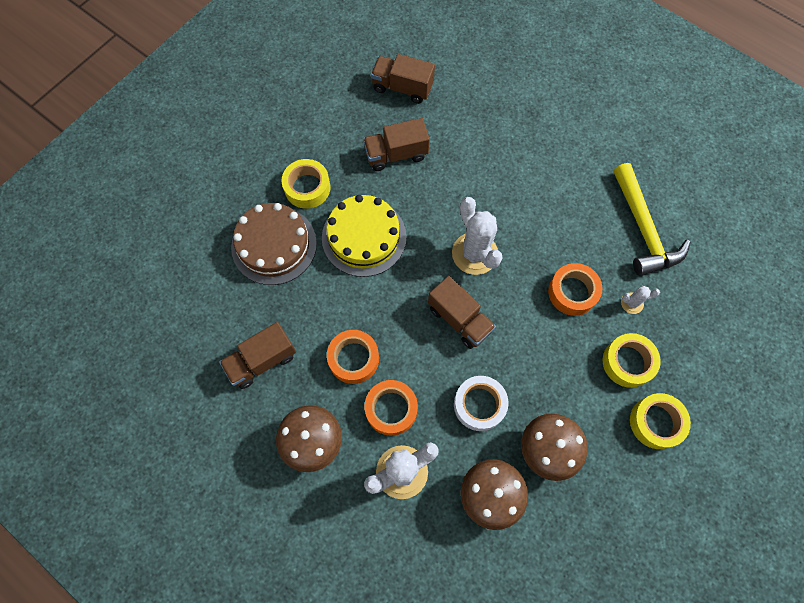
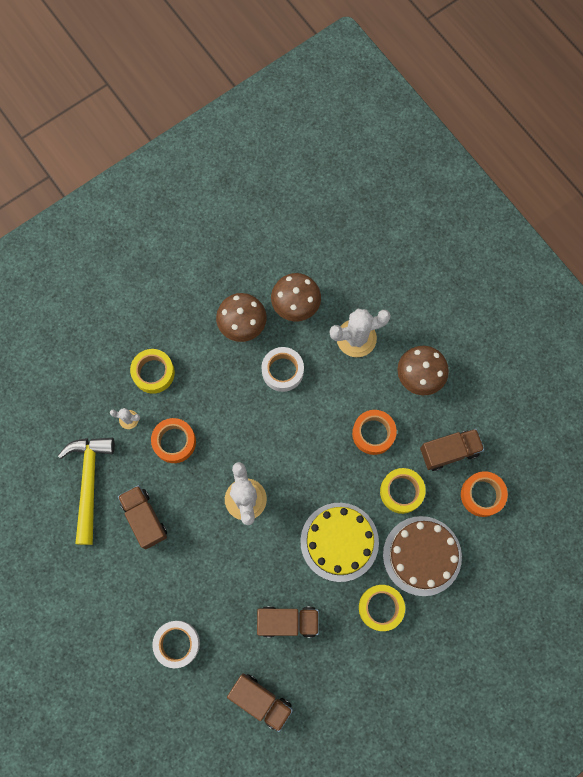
camera: 165 degrees left, 5 degrees up
(391, 409) = (353, 386): orange tape -> orange tape (482, 495)
(459, 319) = (277, 444): brown truck -> brown truck (144, 518)
(495, 112) = (177, 643): none -> white tape
(656, 422) = (152, 323): yellow tape -> yellow tape (401, 491)

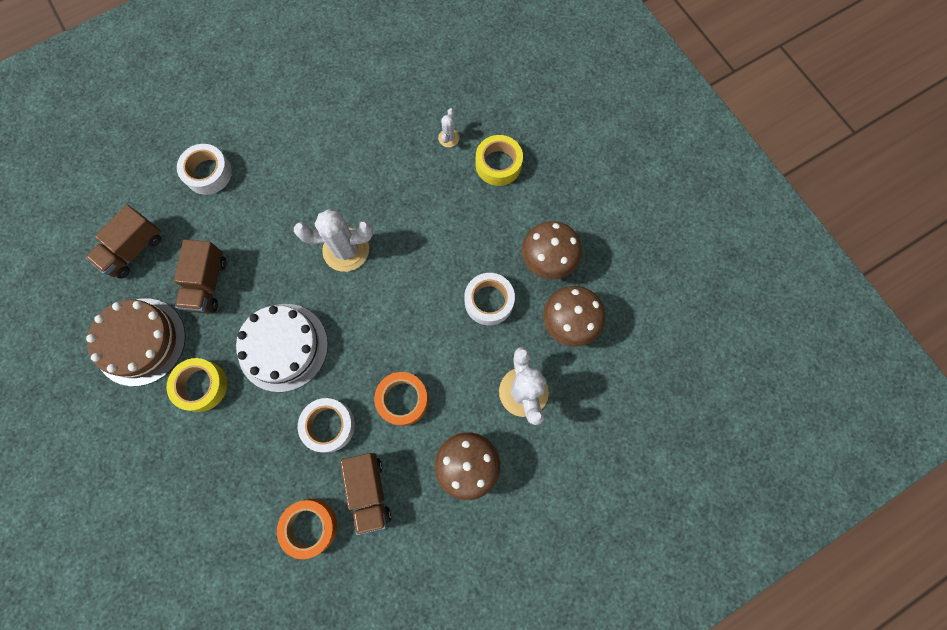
camera: 95 degrees right, 0 degrees up
(89, 482) = (386, 98): yellow hammer -> none
(144, 518) = (340, 148): brown truck -> none
(174, 442) = (419, 181): orange tape -> none
(339, 541) = (283, 347): yellow cake -> white cake
(401, 491) = (329, 425): yellow tape -> white tape
(422, 555) = (250, 441): brown cake -> brown cake (140, 341)

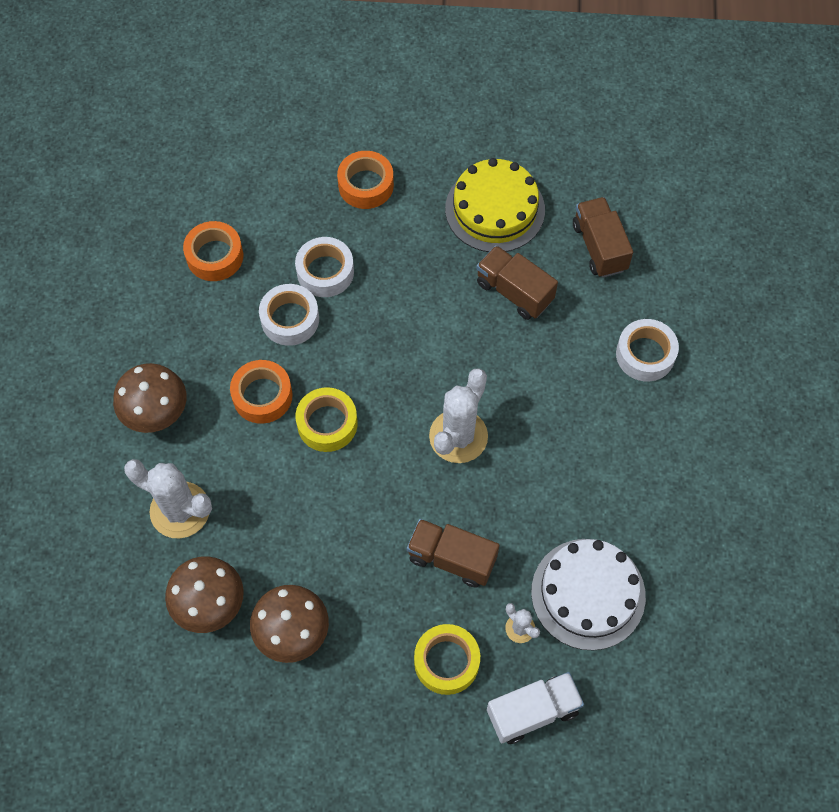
camera: 125 degrees right, 10 degrees down
(140, 341) = (495, 209): brown cake -> yellow cake
(172, 454) = (366, 185): none -> orange tape
(201, 386) = (411, 237): yellow tape -> yellow tape (327, 424)
(283, 347) = (397, 322): white cake -> white cake (588, 593)
(369, 491) = (204, 318): brown truck -> brown truck (451, 559)
(489, 301) = (296, 540): white tape -> white tape (325, 272)
(492, 103) = (532, 711): none -> white truck

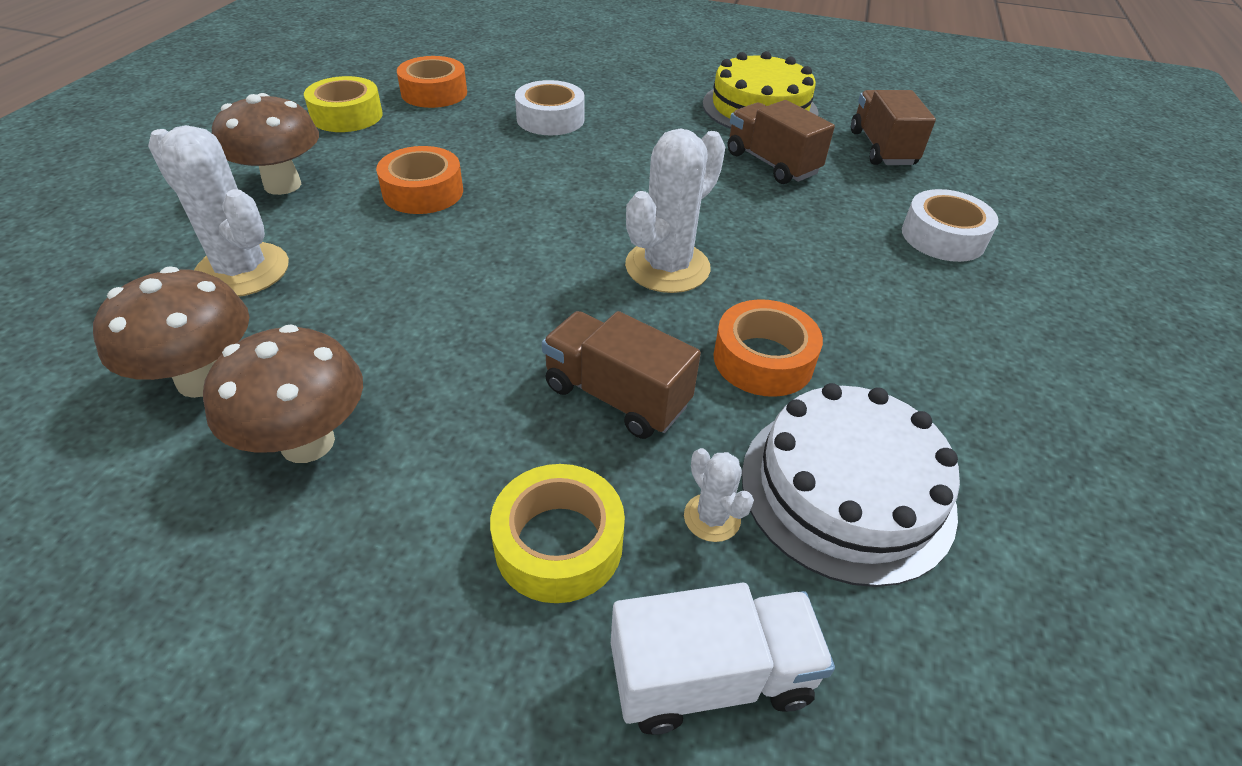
camera: 10 degrees right, 20 degrees down
(290, 319) = (492, 143): white tape -> none
(327, 424) = (492, 227): yellow tape -> yellow tape (347, 115)
(366, 185) = (621, 76): orange tape -> orange tape (763, 359)

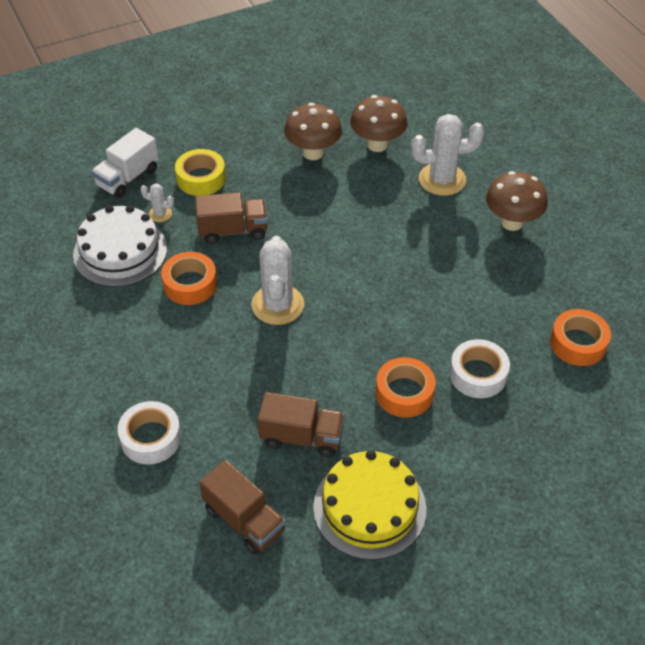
camera: 140 degrees right, 5 degrees up
(347, 115) = (579, 285): yellow tape -> none
(423, 192) = (448, 265): orange tape -> orange tape (404, 393)

